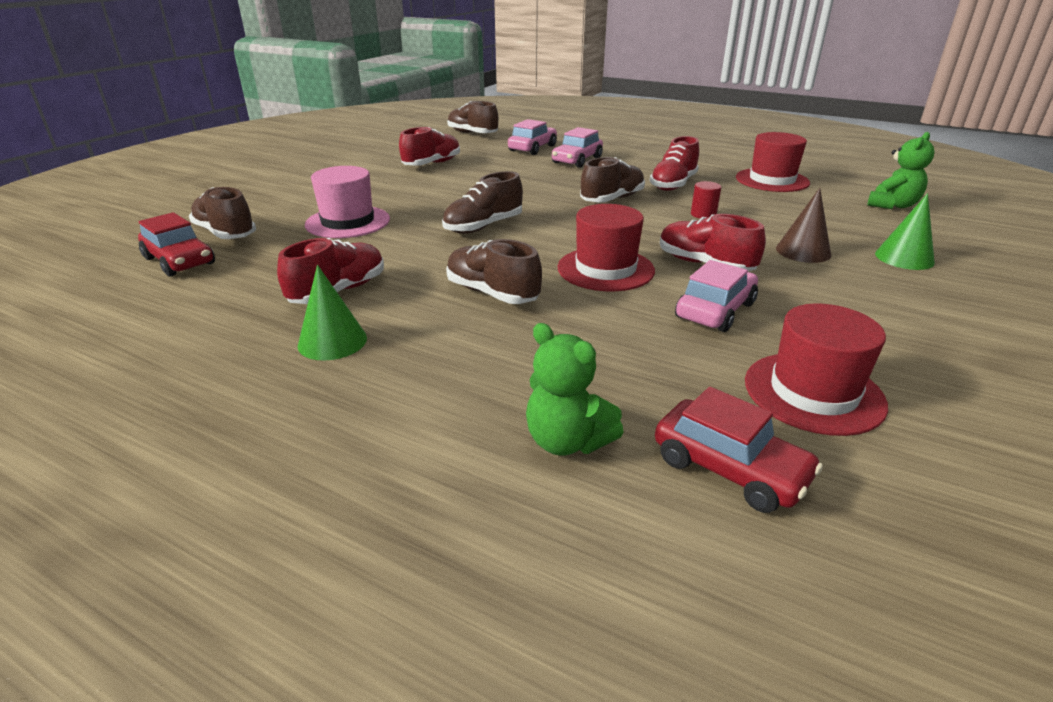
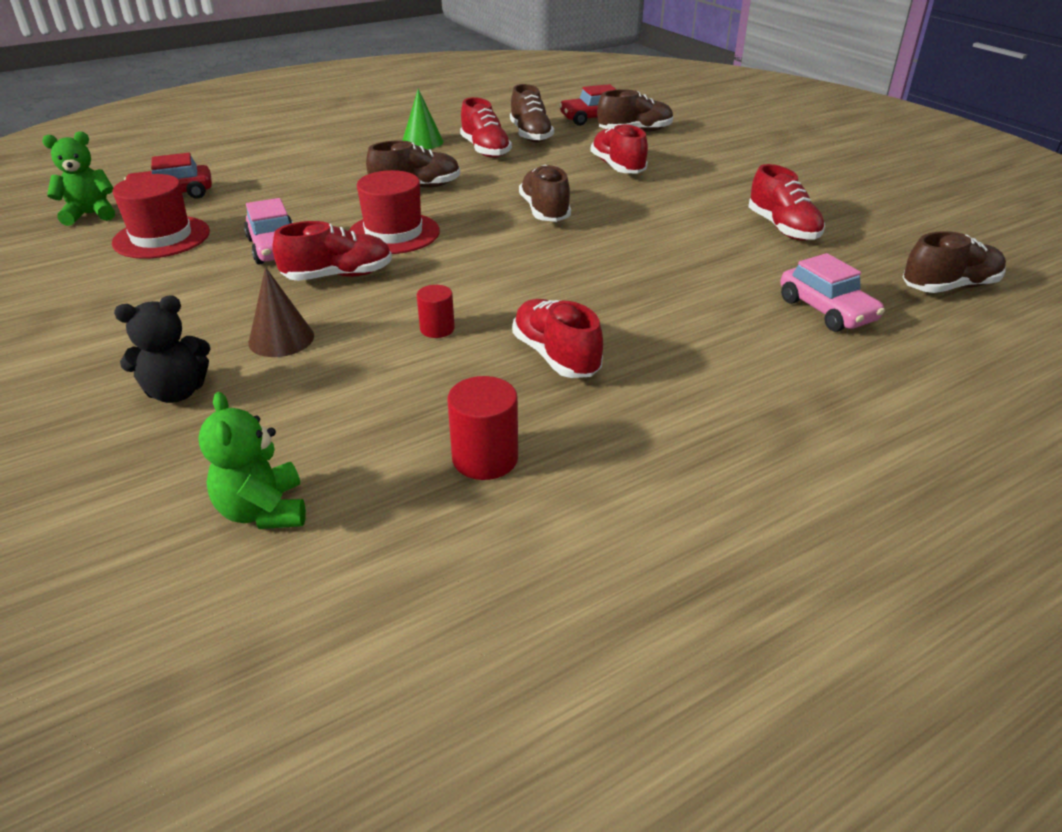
camera: 120 degrees right, 5 degrees up
(348, 222) = (617, 167): pink hat -> red shoe
(567, 441) = (251, 170): green teddy bear -> green teddy bear (90, 214)
(577, 160) = (733, 324): pink car -> none
(612, 199) = (547, 293): brown shoe -> brown shoe (530, 135)
(772, 180) = (485, 458): red hat -> red cylinder
(904, 258) = (177, 392): green cone -> black teddy bear

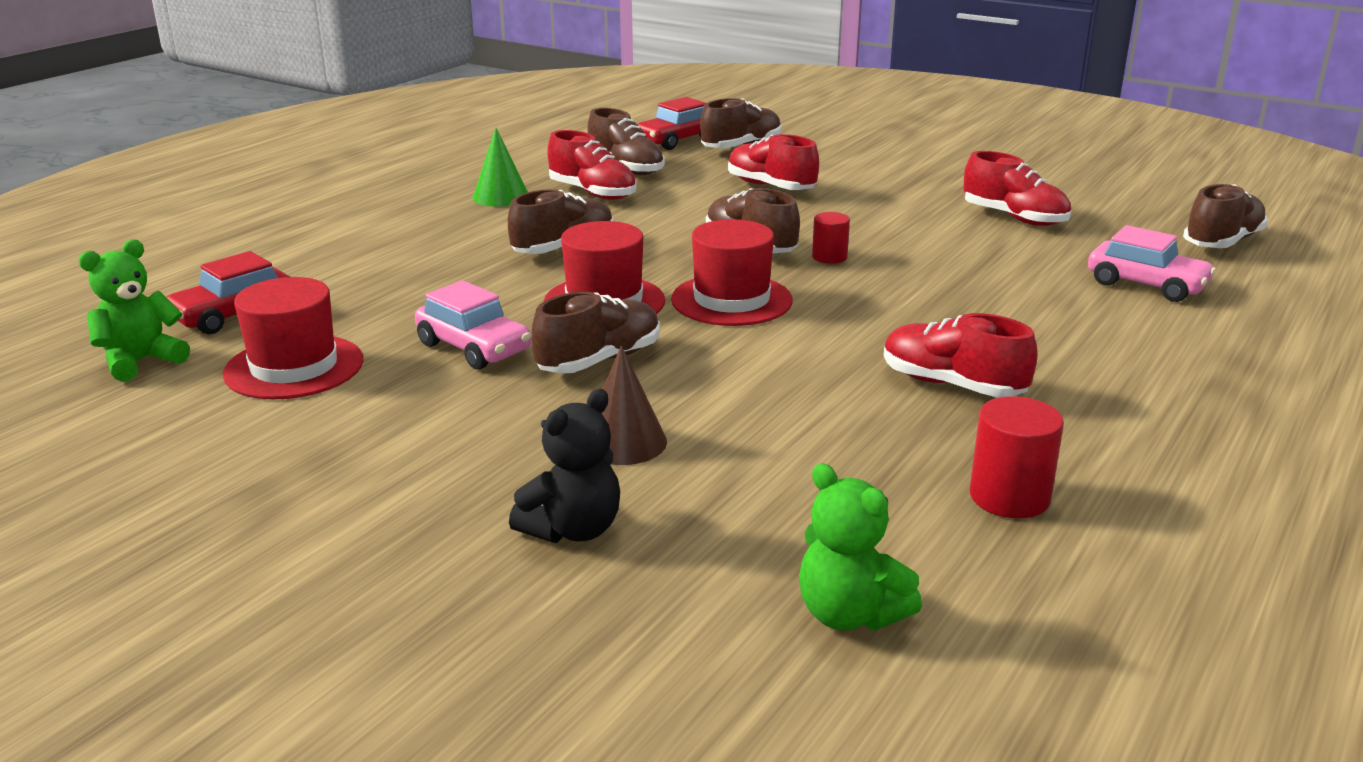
camera: 25 degrees left, 10 degrees down
(338, 276) = (599, 360): red shoe -> brown shoe
(437, 329) = (792, 389): red cylinder -> red cylinder (829, 257)
(480, 250) = (731, 300): none -> red hat

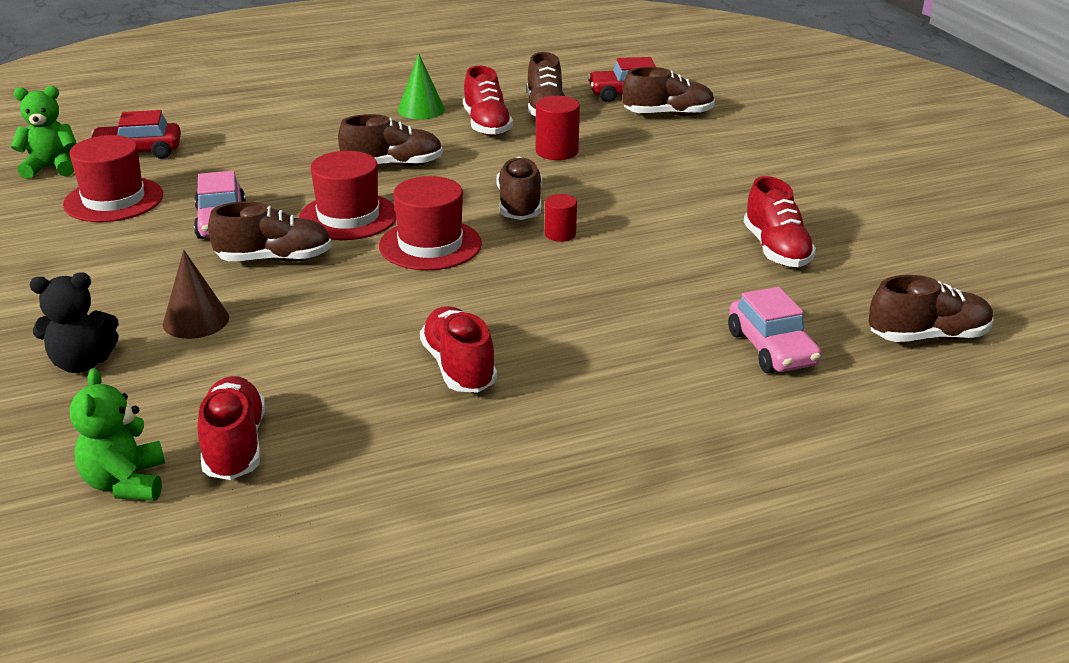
camera: 35 degrees right, 5 degrees up
(771, 187) = (626, 158): red shoe -> red shoe (234, 446)
(1009, 497) = (345, 460): red cylinder -> red cylinder (557, 151)

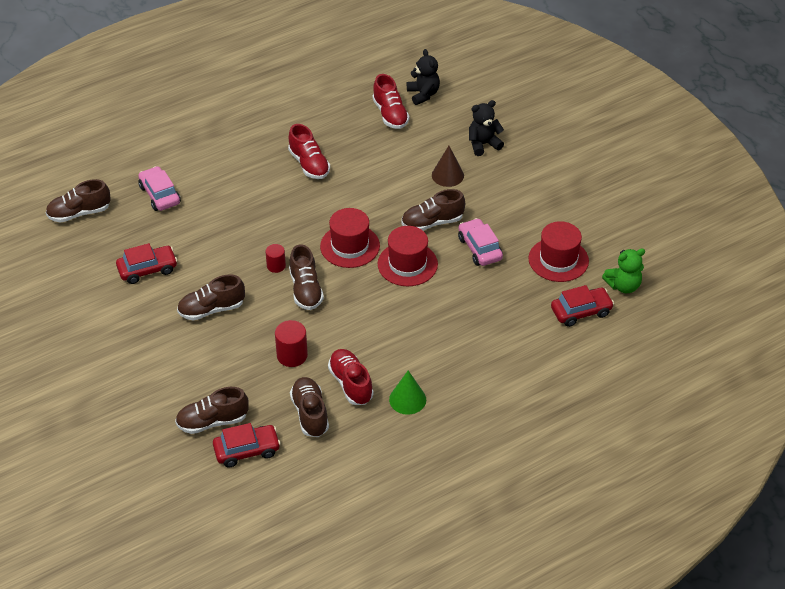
camera: 170 degrees right, 15 degrees up
(126, 483) = (423, 94): green teddy bear -> black teddy bear
(393, 165) = (401, 322): brown shoe -> brown shoe (211, 309)
(776, 250) = (147, 269): red shoe -> red car

